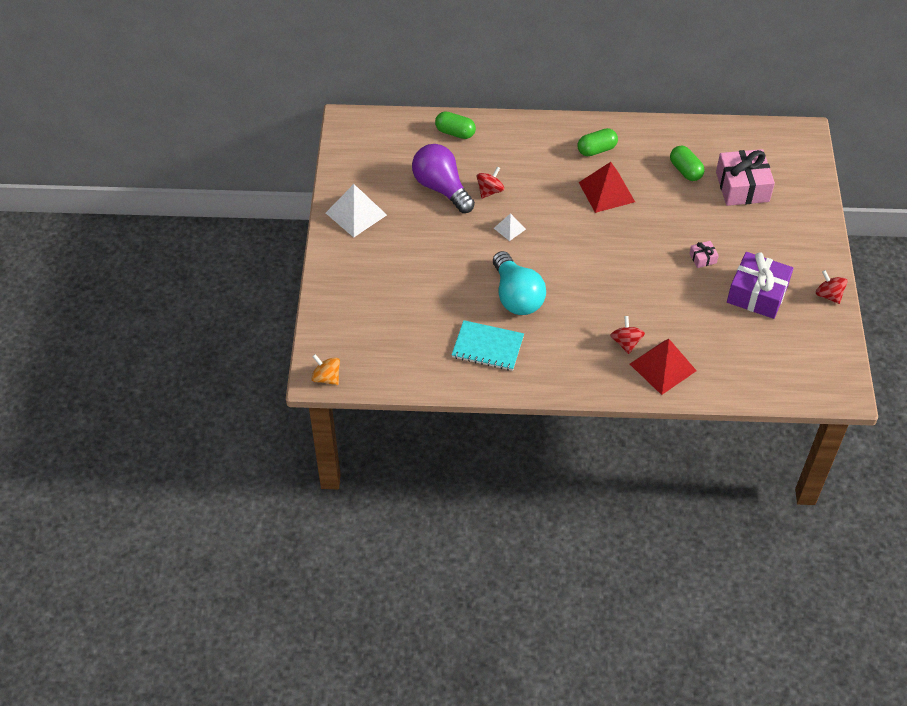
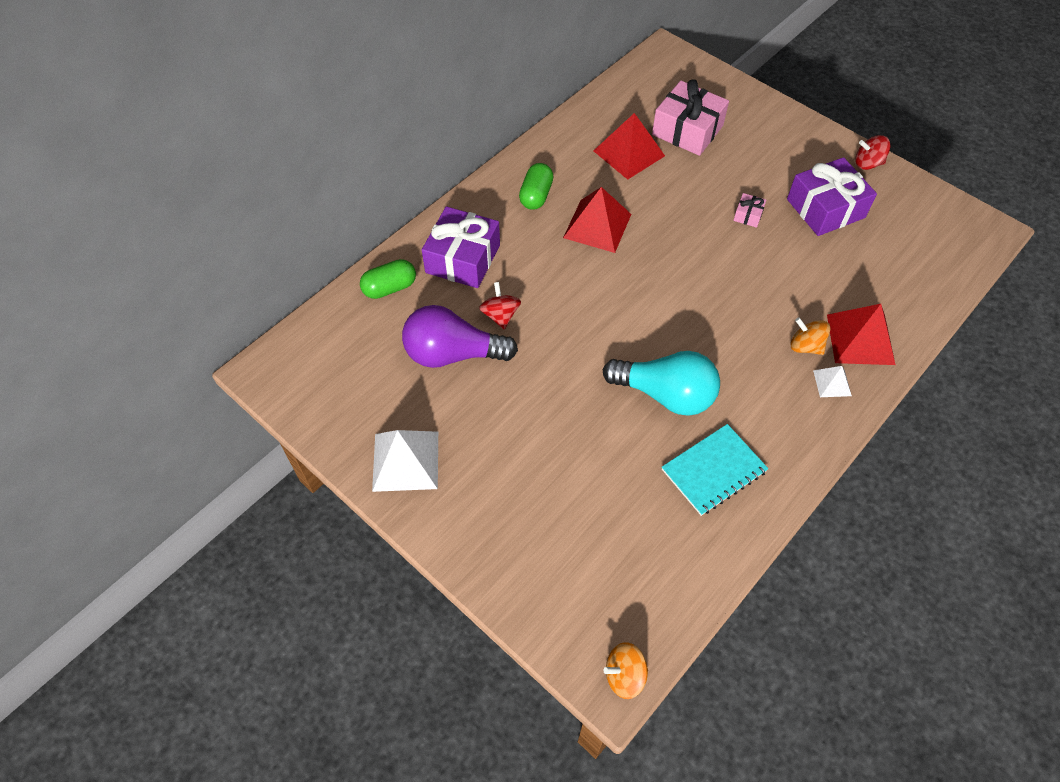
camera: 50 degrees left, 5 degrees up
(509, 228) = (568, 335): white pyramid -> white pyramid (832, 383)
(510, 149) = (462, 258): none -> purple gift
(626, 342) = (805, 346): red spinning top -> orange spinning top
(685, 170) = (629, 153): green capsule -> red pyramid

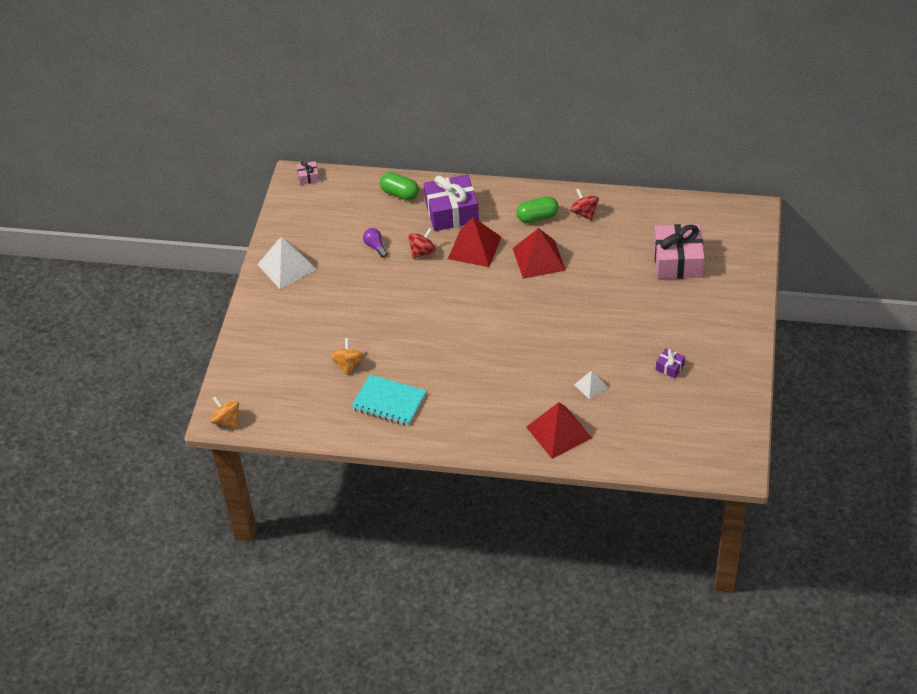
camera: 60 degrees right, 10 degrees down
(453, 354) = (375, 247): purple light bulb -> purple light bulb, size x0.43
(629, 153) = (623, 242): red pyramid -> red pyramid (474, 248)
(665, 394) = (427, 355): turquoise light bulb -> none
(748, 215) = (622, 329): pink gift -> pink gift (308, 177)
(805, 346) = (527, 406): orange spinning top -> orange spinning top (348, 365)
(825, 208) = (670, 367): purple gift -> purple gift, size x0.44
(832, 383) = (507, 431): white pyramid -> white pyramid (591, 386)
(867, 163) = (743, 373): red spinning top -> red spinning top (584, 213)

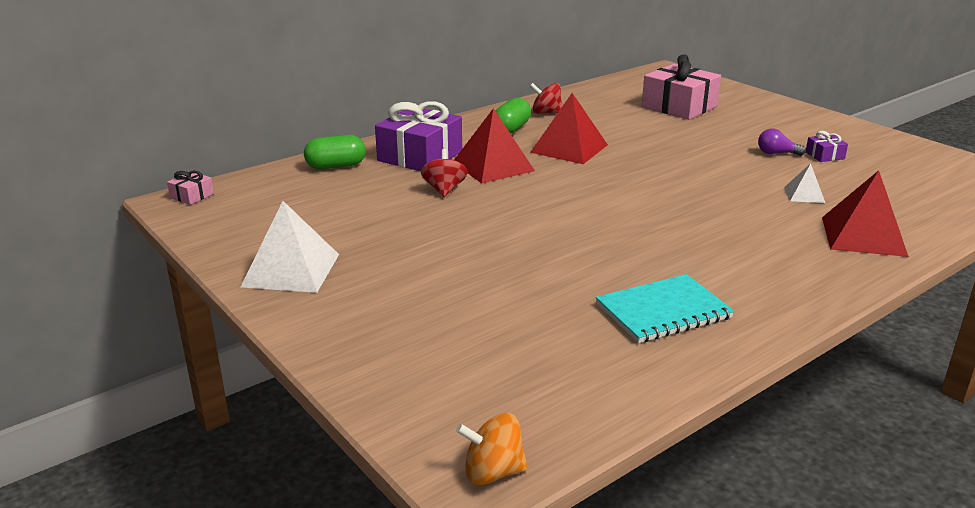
camera: 50 degrees left, 20 degrees down
(348, 365) = (546, 308): orange spinning top -> none
(375, 247) = (381, 208): purple light bulb -> purple light bulb (776, 153)

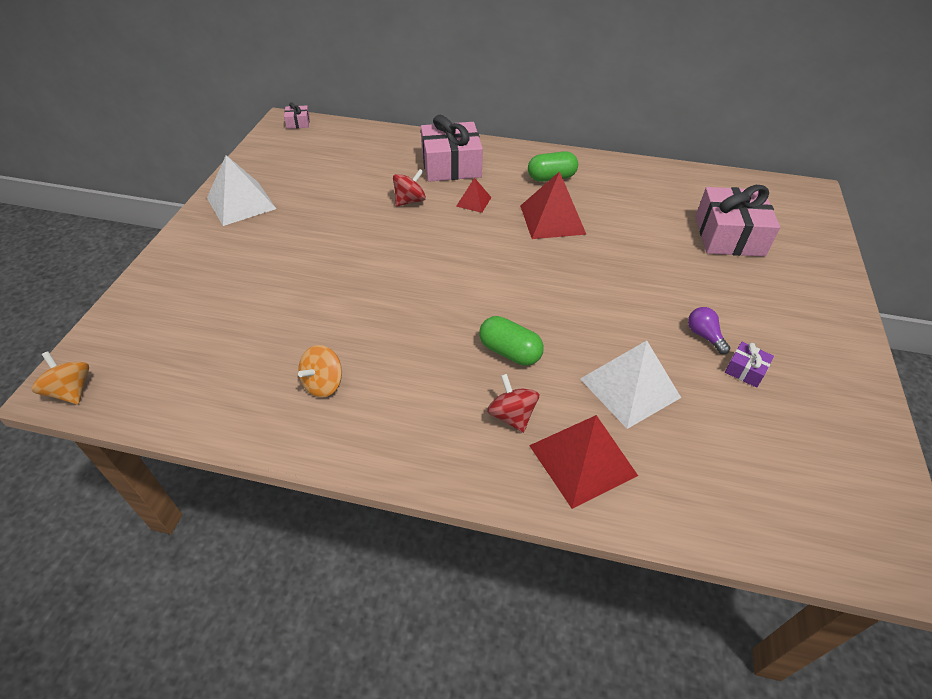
camera: 50 degrees right, 20 degrees up
(336, 166) = (395, 144): green capsule -> green capsule (509, 352)
(420, 156) = (451, 165): purple gift -> pink gift
(493, 166) = (473, 201): red pyramid -> red pyramid, size x0.52
(546, 113) = (606, 178): red spinning top -> red spinning top (511, 415)
(663, 311) = (323, 384): turquoise notebook -> orange spinning top
(804, 194) = (630, 388): white pyramid -> white pyramid, size x1.92

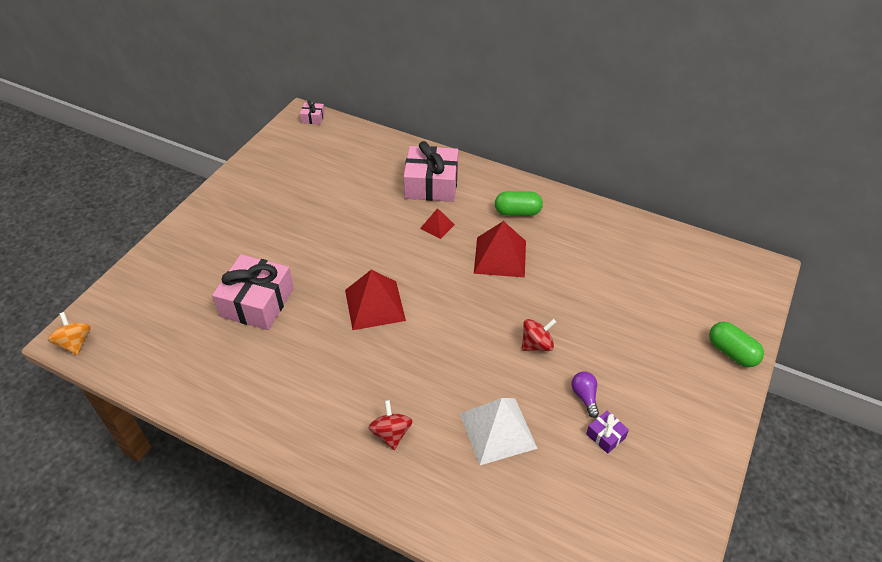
camera: 15 degrees right, 0 degrees up
(241, 203) = (241, 195): white pyramid -> none
(323, 384) = (256, 375): orange spinning top -> none
(410, 201) = (382, 216): red spinning top -> red spinning top (536, 344)
(509, 352) = (411, 377): green capsule -> green capsule (731, 352)
(583, 460) = (432, 483): red pyramid -> red pyramid (375, 305)
(729, 236) = (657, 302): pink gift -> pink gift (257, 302)

